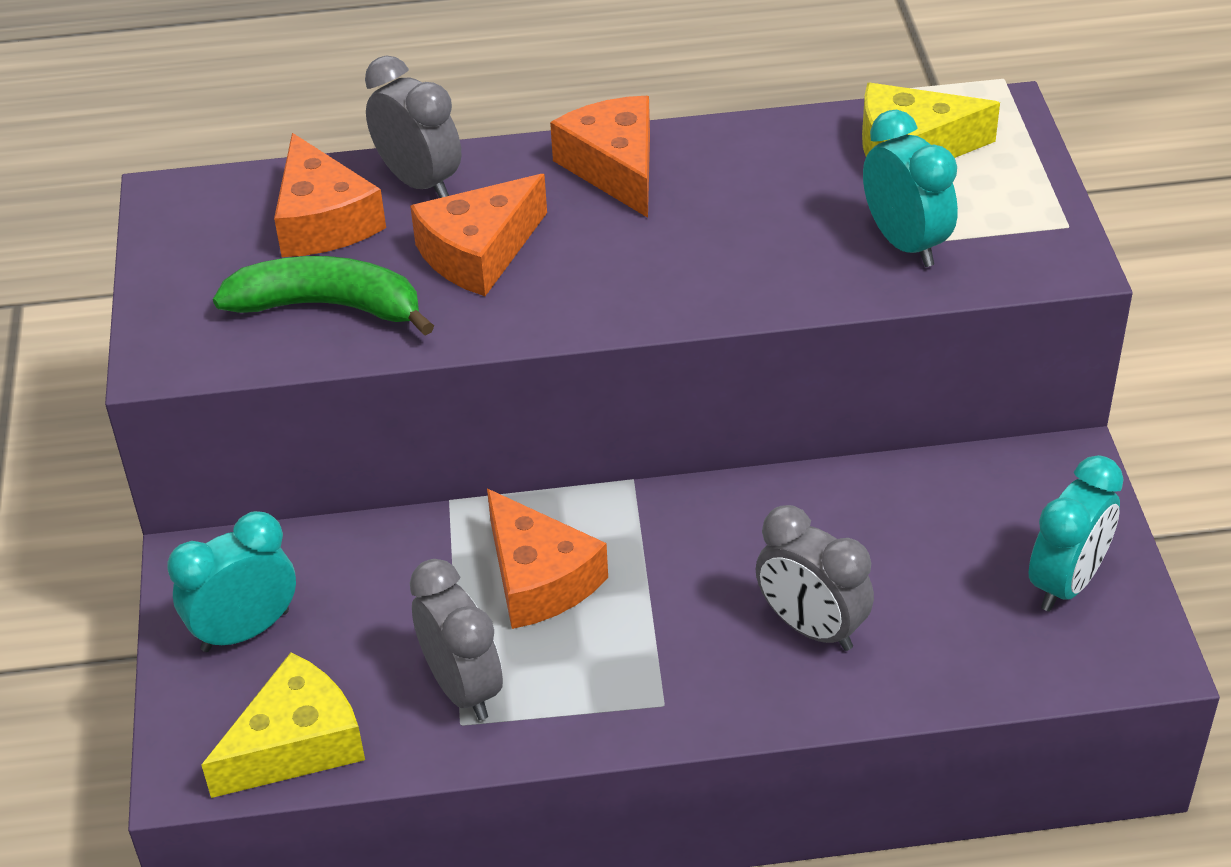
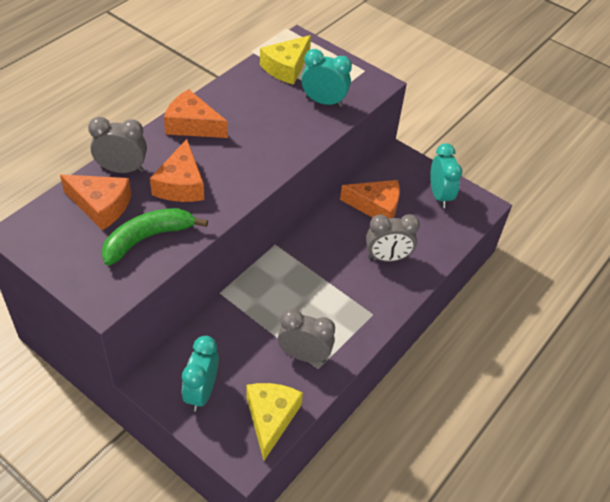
camera: 50 degrees left, 5 degrees up
(539, 578) = (284, 299): orange cheese -> orange cheese (376, 206)

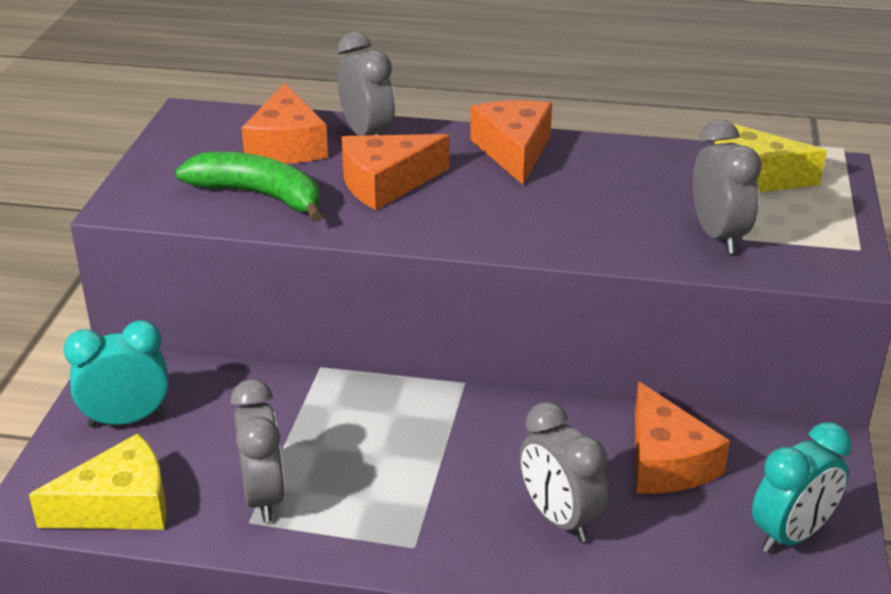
camera: 65 degrees right, 15 degrees down
(324, 102) = (718, 236): turquoise clock -> grey clock

